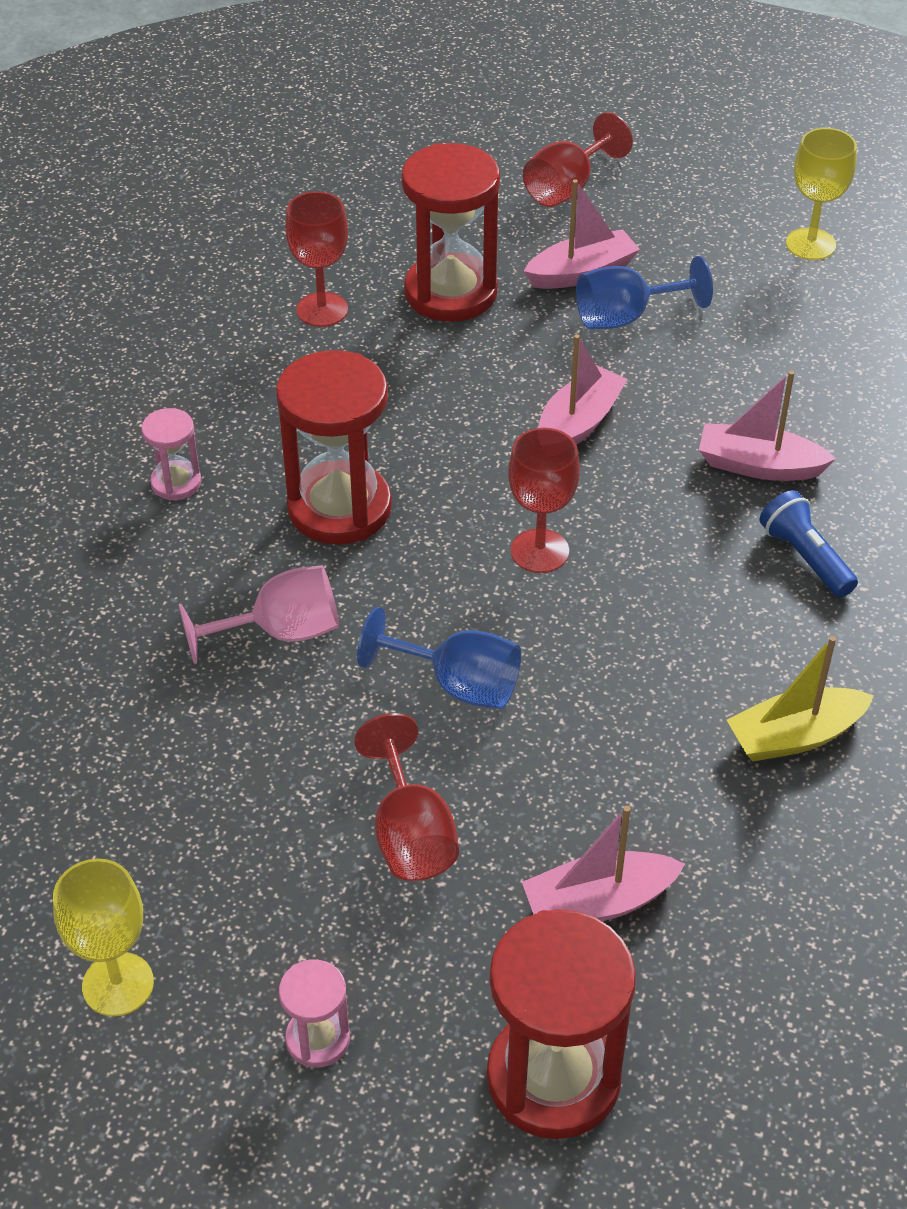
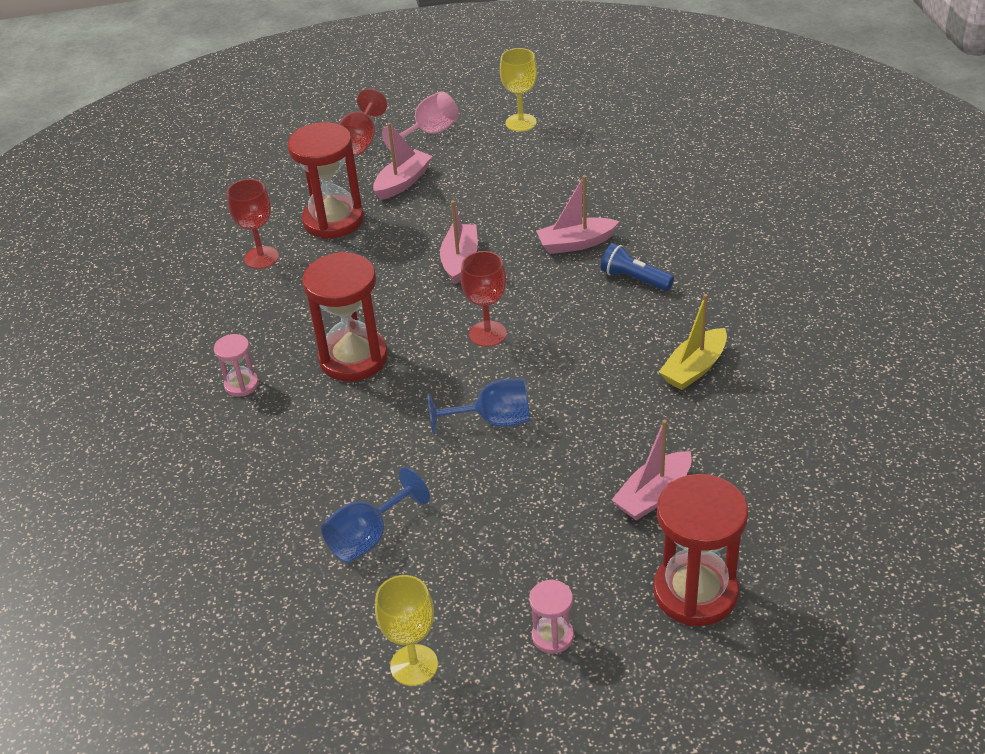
camera: 25 degrees left, 5 degrees down
(281, 632) = (368, 437): pink goblet -> pink goblet (429, 133)
(410, 834) = (524, 508): red goblet -> none
(626, 317) = (446, 196): blue goblet -> blue goblet (368, 537)

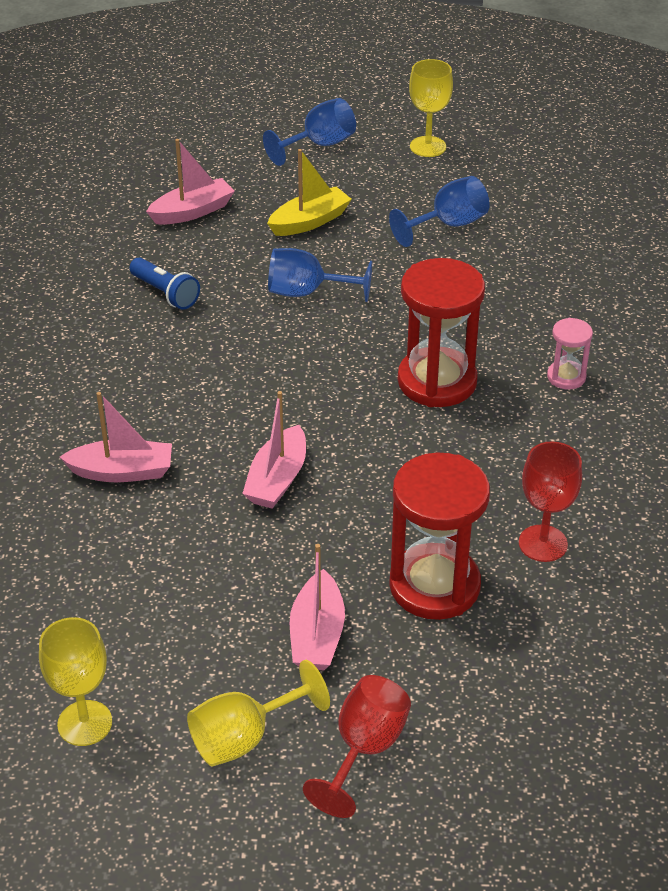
camera: 170 degrees left, 0 degrees up
(403, 182) = (317, 635): pink boat -> pink boat turned 45 degrees counterclockwise
(429, 133) = (244, 737): pink goblet -> yellow goblet
(487, 334) = (279, 378): red goblet -> none
(552, 636) = (319, 145): pink hourglass -> blue goblet
(634, 279) = (82, 408): blue flashlight -> blue flashlight (165, 293)
(694, 368) = (85, 302): yellow boat -> yellow boat (309, 221)
(695, 592) = (200, 150): red hourglass -> none

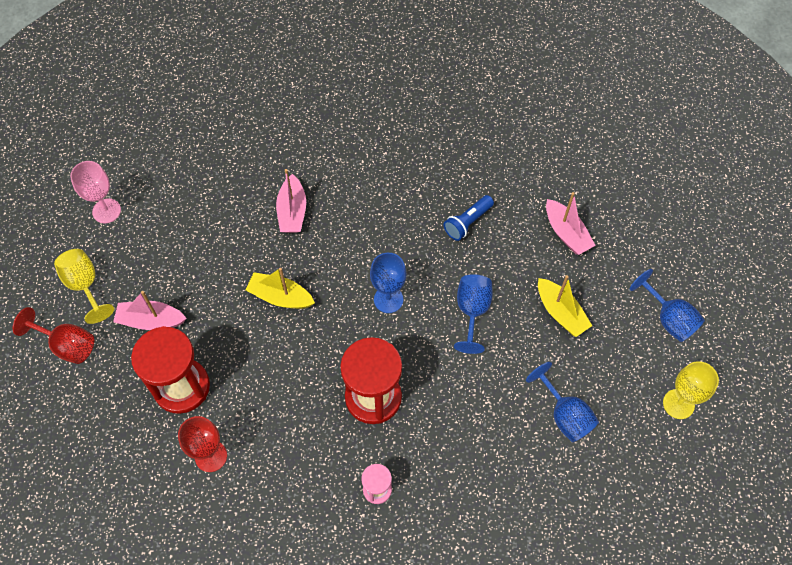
camera: 90 degrees right, 20 degrees up
(85, 723) = (106, 211): yellow goblet -> pink goblet
(277, 479) = (280, 297): pink boat -> yellow boat
(286, 368) = (388, 299): none -> blue goblet

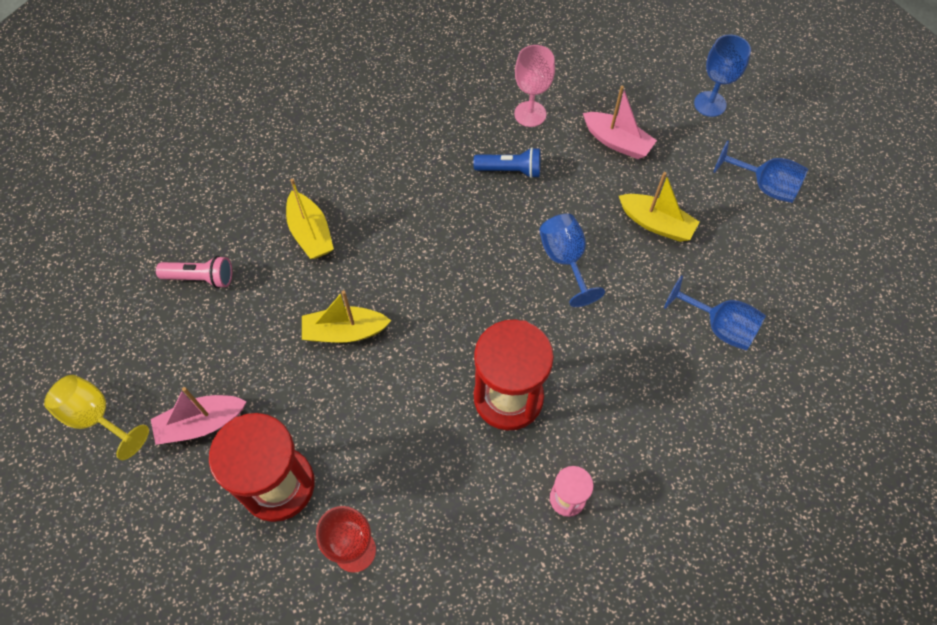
camera: 25 degrees left, 0 degrees up
(67, 345) = (107, 498): red goblet -> none
(106, 211) = (82, 319): pink goblet -> pink goblet (530, 114)
(199, 214) = (201, 278): none -> pink flashlight
(292, 212) = (310, 233): pink boat -> yellow boat
(388, 299) = (468, 284): blue goblet -> blue goblet (710, 104)
(467, 222) = (510, 170): blue flashlight -> blue flashlight turned 105 degrees counterclockwise
(678, 404) = (822, 266): yellow goblet -> none

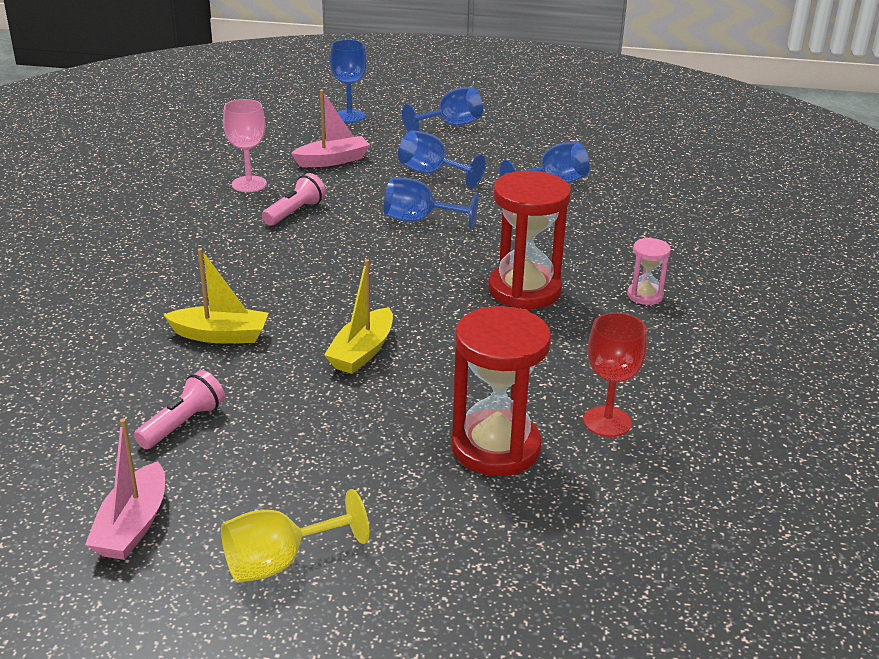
camera: 60 degrees left, 30 degrees down
(201, 424) = (372, 479): pink boat -> pink boat (132, 525)
(510, 170) = (295, 212): blue flashlight -> pink flashlight
(656, 223) = (432, 173): yellow boat -> blue goblet

